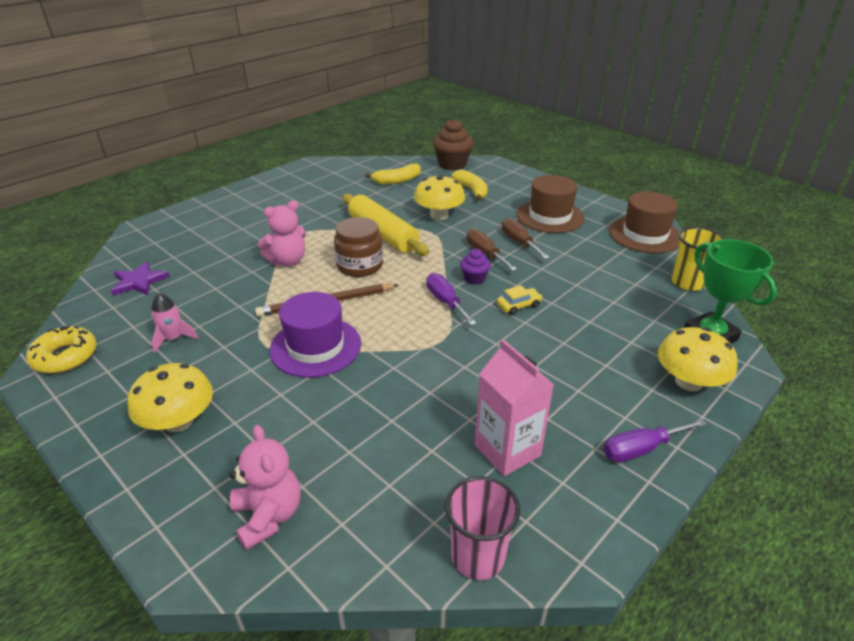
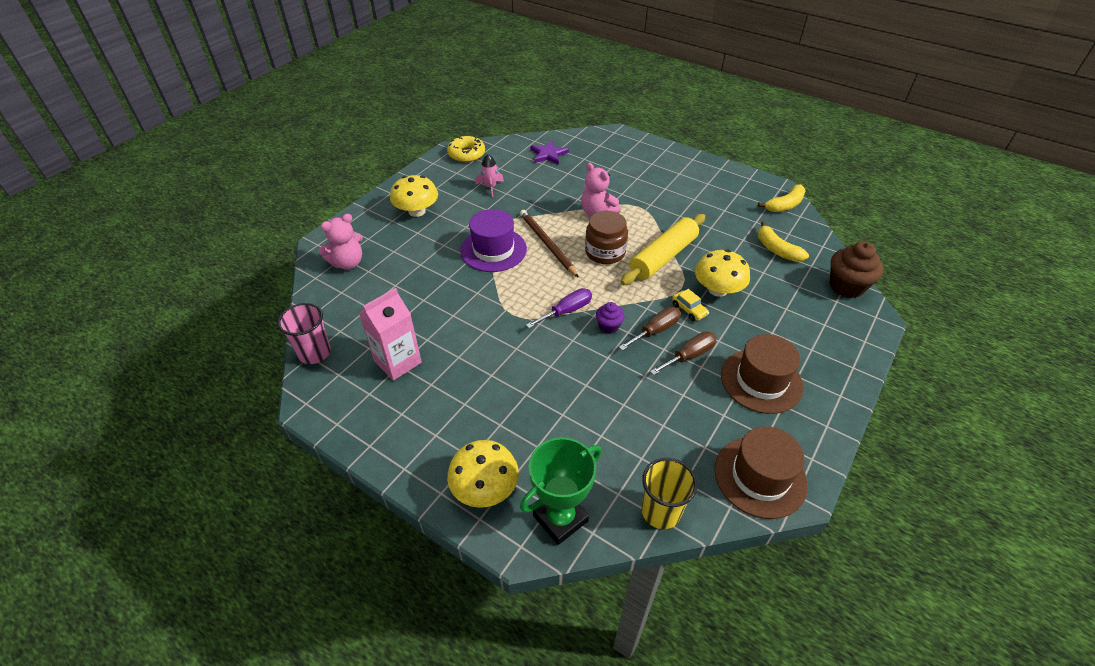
camera: 80 degrees right, 10 degrees up
(472, 190) = (788, 309): yellow banana -> yellow banana (785, 205)
(518, 306) = (573, 360): yellow car -> yellow car (689, 310)
(641, 449) = (400, 443): purple screwdriver -> none

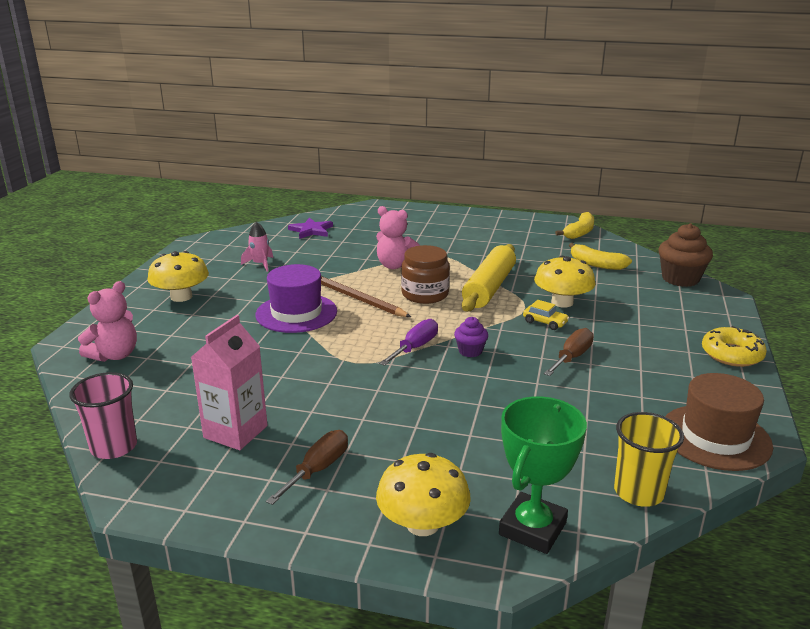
camera: 20 degrees left, 20 degrees down
(466, 154) = (215, 243): yellow donut -> yellow donut (732, 354)
(656, 330) = (523, 345): brown screwdriver -> brown screwdriver (318, 469)
(761, 381) = (657, 362): brown hat -> none

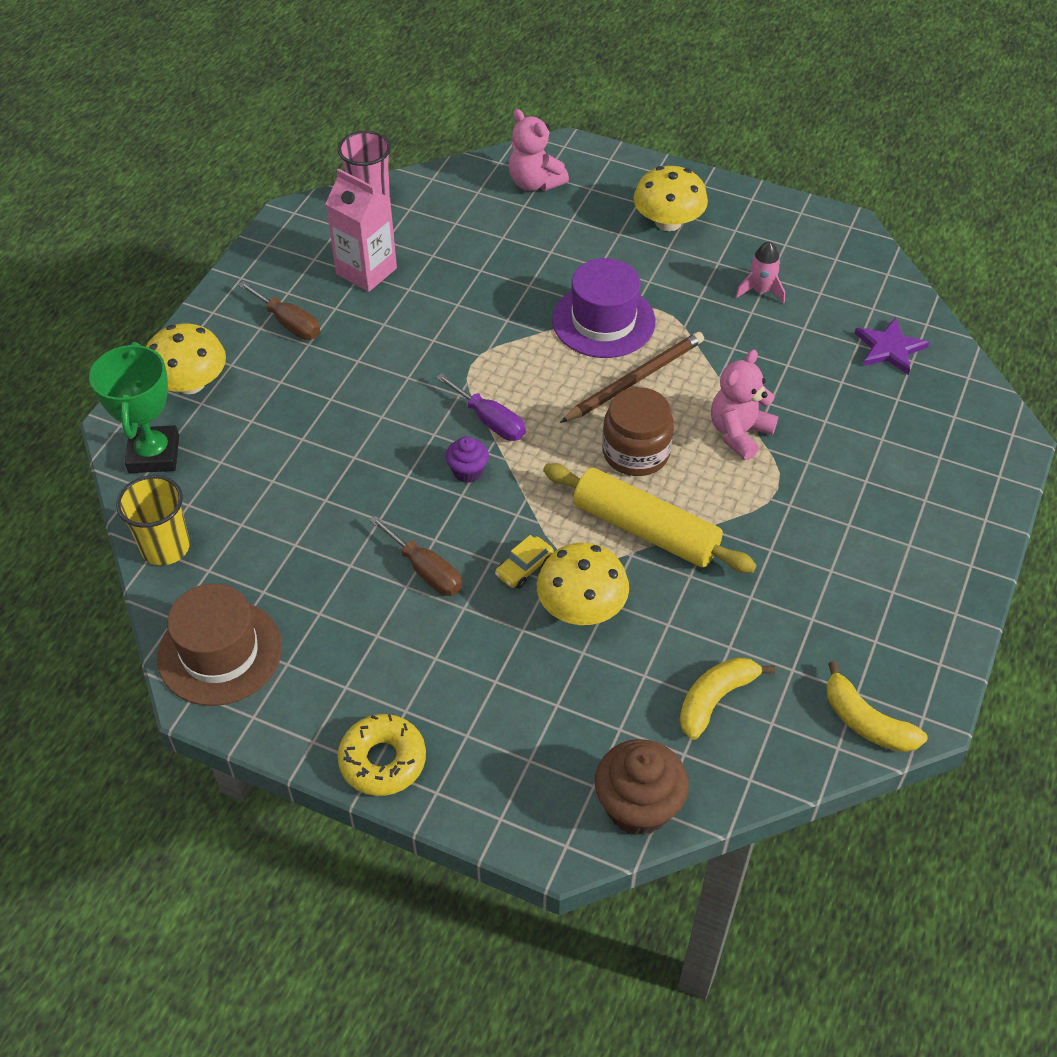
camera: 100 degrees right, 25 degrees up
(532, 528) = (154, 454): green trophy -> green trophy turned 45 degrees clockwise

